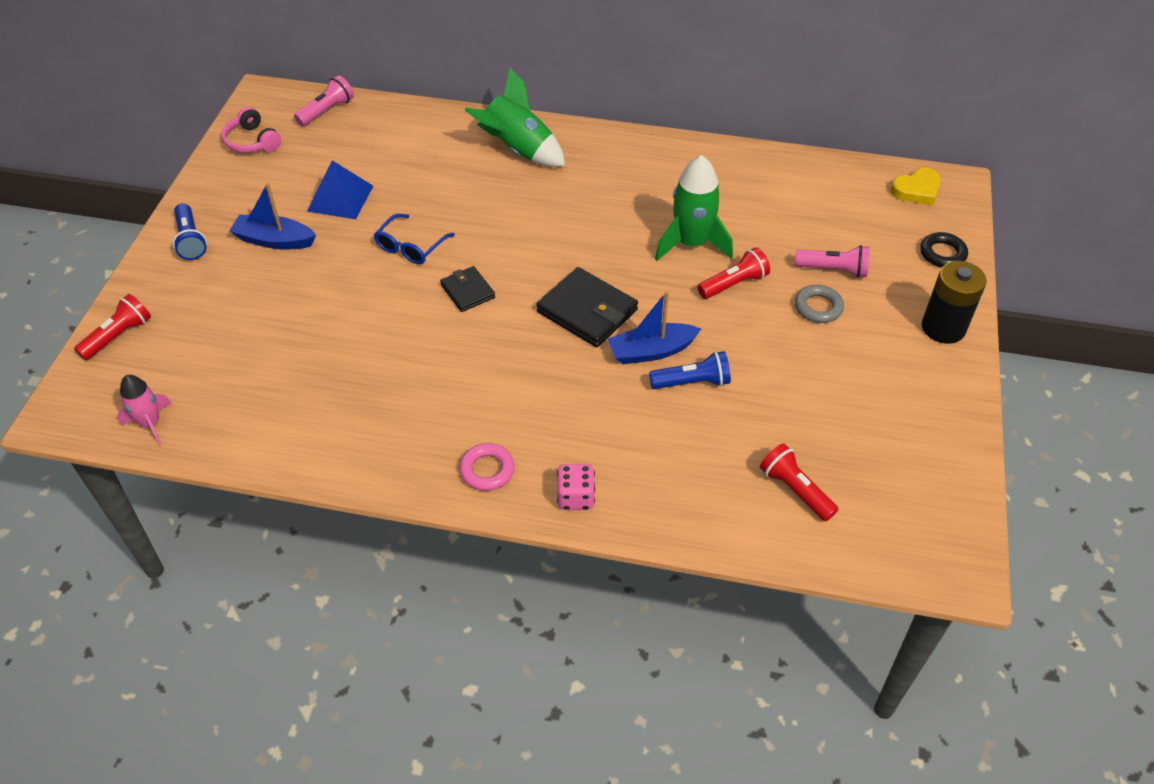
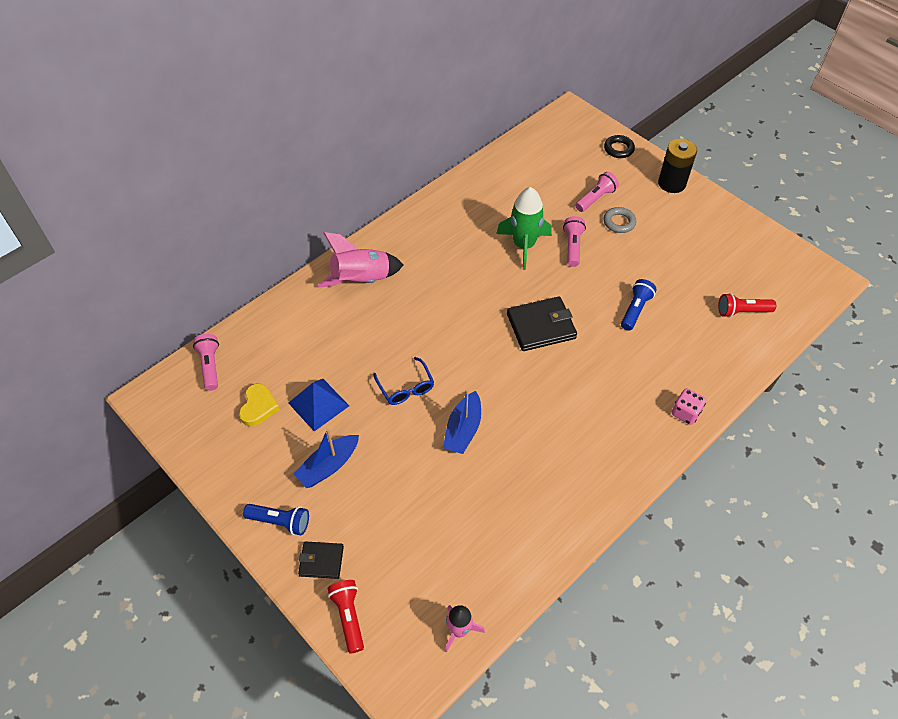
camera: 55 degrees left, 5 degrees up
(252, 141) = (199, 430): pink headphones -> none
(467, 291) = (475, 378): black wallet -> black wallet (321, 561)
(487, 470) = (636, 446): pink ring -> none
(518, 150) = (361, 280): green rocket -> pink rocket
(651, 351) = (597, 314): blue boat -> blue boat (463, 429)
(734, 284) = (572, 246): red flashlight -> pink flashlight
(916, 190) = (562, 127): yellow heart -> yellow heart (258, 407)

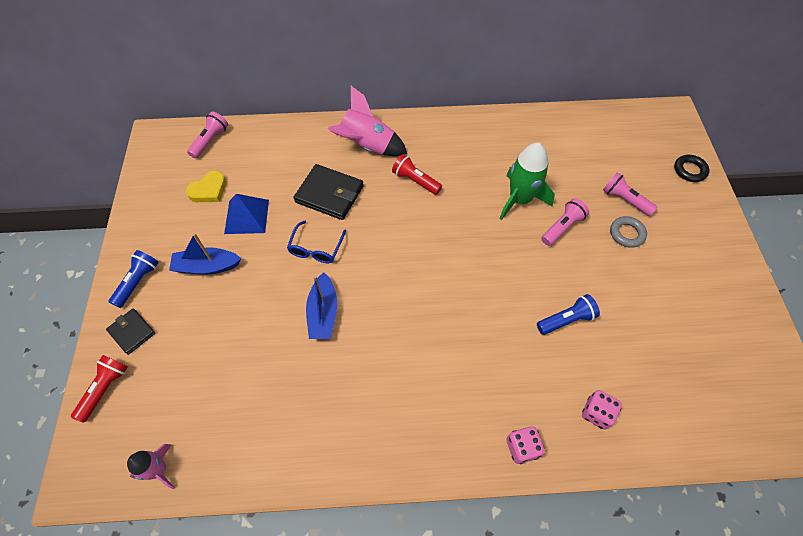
camera: 40 degrees right, 5 degrees up
(280, 522) = (138, 282): blue flashlight -> blue flashlight turned 120 degrees counterclockwise
(463, 429) = (323, 313): blue boat -> blue boat turned 60 degrees counterclockwise
(541, 326) = (468, 275): black wallet -> black wallet (329, 194)
(595, 198) = (624, 200): pink flashlight -> pink flashlight turned 135 degrees counterclockwise
(671, 183) = (715, 231): black battery -> none
(708, 356) = (596, 413): none -> pink dice
(742, 311) = (674, 396): red flashlight -> red flashlight (415, 181)

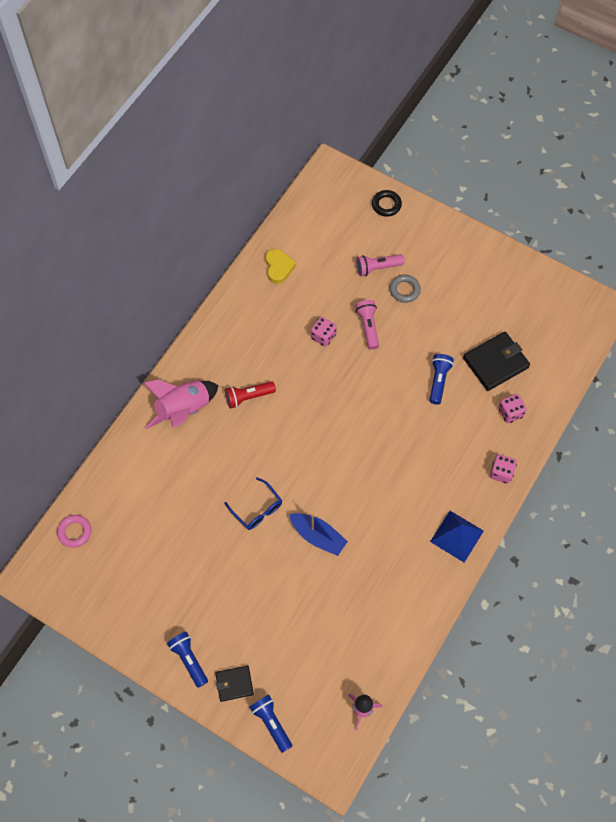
camera: 55 degrees left, 5 degrees up
(105, 389) = (271, 723): red flashlight -> blue flashlight
(207, 266) = (213, 599): blue boat -> none
(209, 190) = (133, 561): yellow heart -> yellow heart (279, 267)
(210, 140) = (75, 532): pink flashlight -> pink ring
(246, 216) = (185, 544): blue pyramid -> blue pyramid (457, 536)
(329, 194) = (211, 469): black wallet -> black wallet (495, 362)
(520, 199) = (323, 336): green rocket -> pink dice

